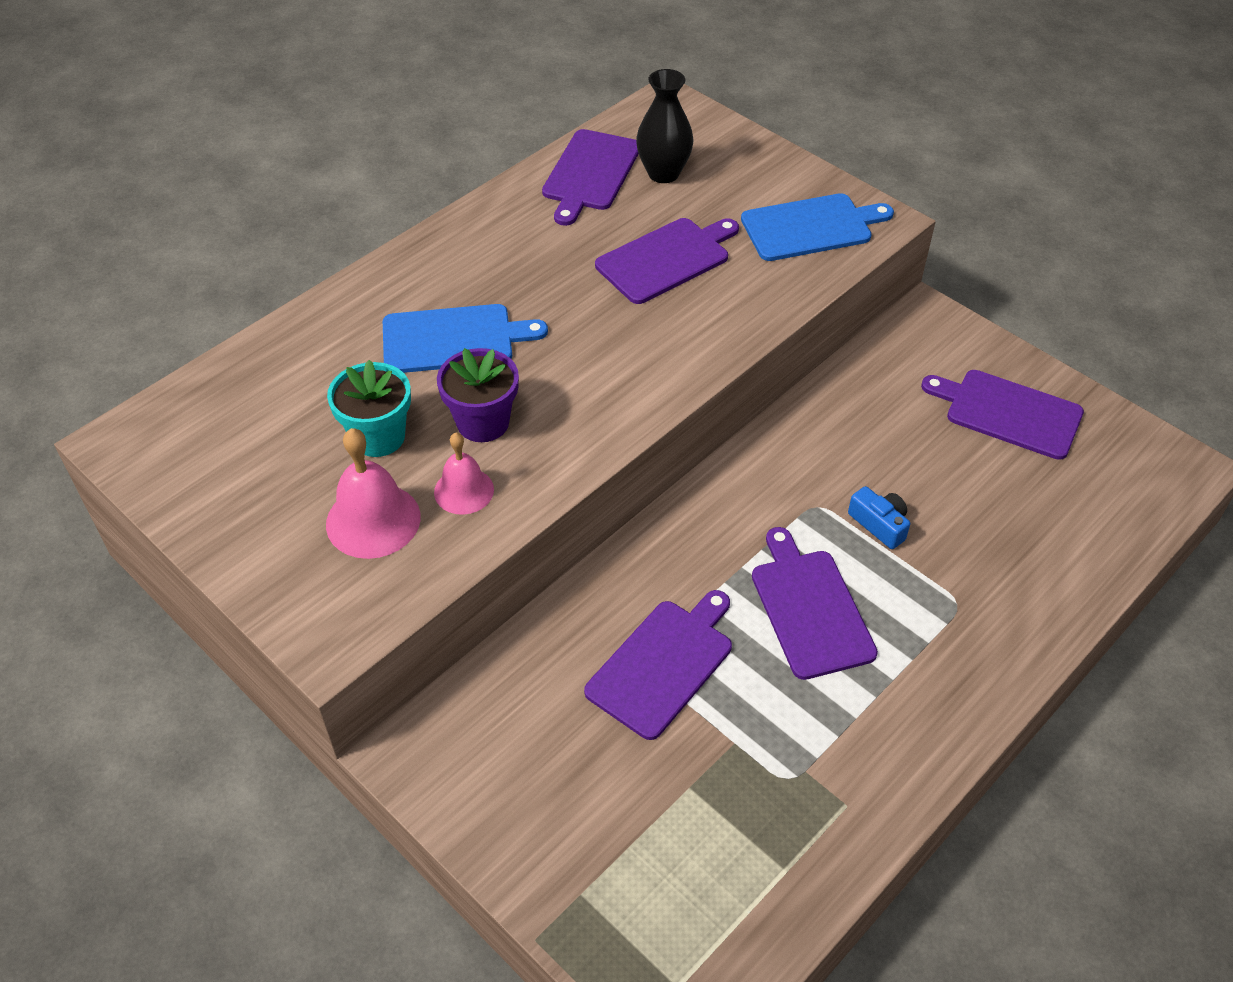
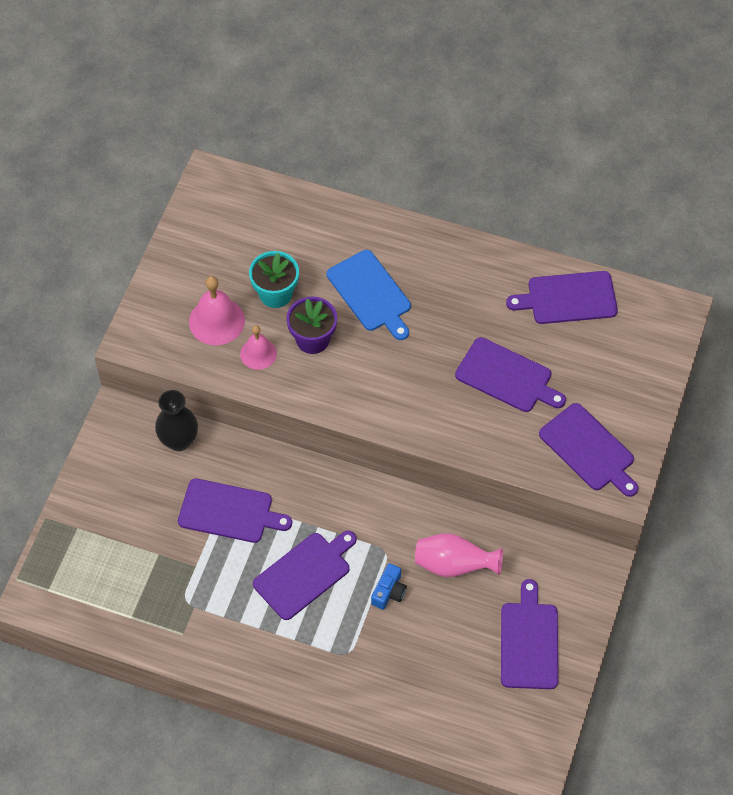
camera: 65 degrees right, 10 degrees up
(663, 173) = (594, 341): black vase -> black vase (179, 441)
(811, 227) = (589, 450): blue cutting board -> purple cutting board
(868, 444) = (454, 565): none -> pink vase

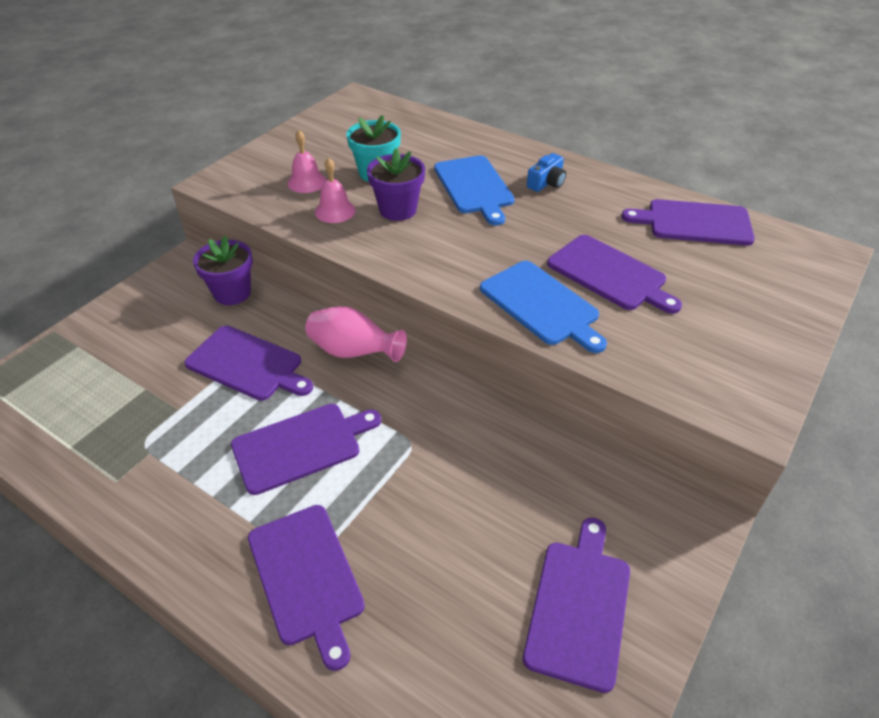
camera: 15 degrees right, 15 degrees down
(179, 441) = (232, 293): black vase -> purple flower pot
(216, 321) = (307, 182): pink bell -> pink bell, size x0.65
(389, 591) = (398, 491): blue camera -> blue camera (546, 183)
(454, 565) = (495, 478): pink vase -> pink vase (353, 352)
(460, 422) = (541, 305): none -> blue cutting board
(589, 450) = (707, 362): purple cutting board -> purple cutting board (306, 577)

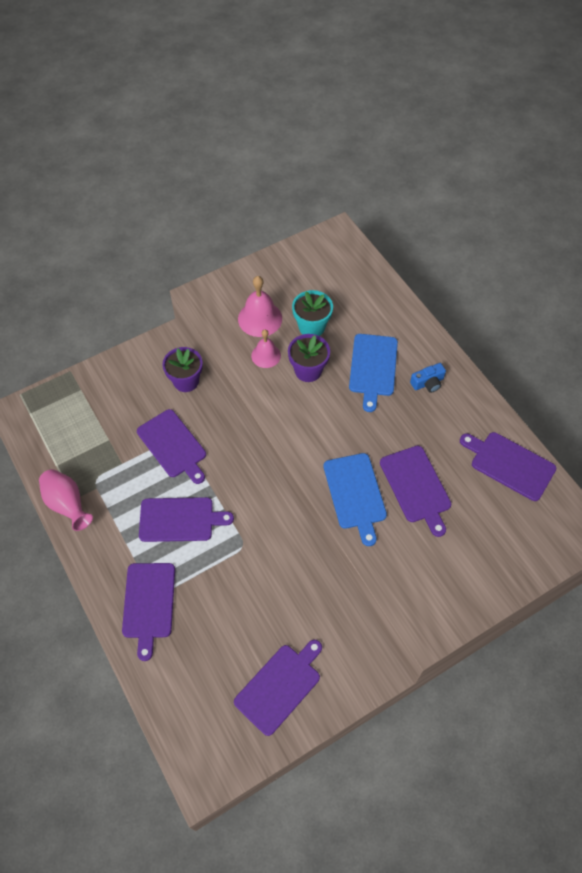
camera: 25 degrees right, 15 degrees up
(307, 182) = (260, 318): pink bell -> pink bell, size x1.54
(353, 352) = (240, 462): pink vase -> pink vase (67, 504)

